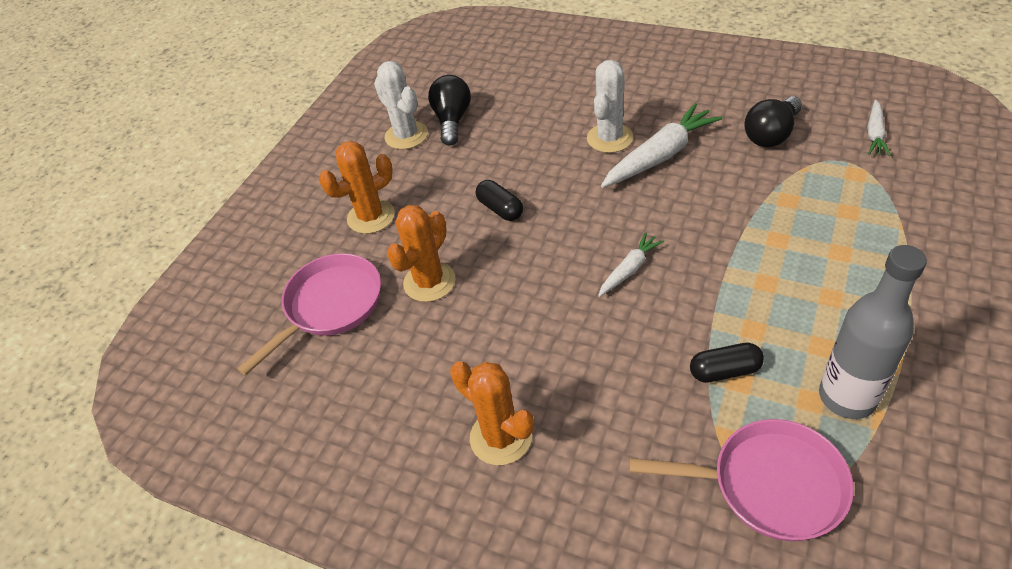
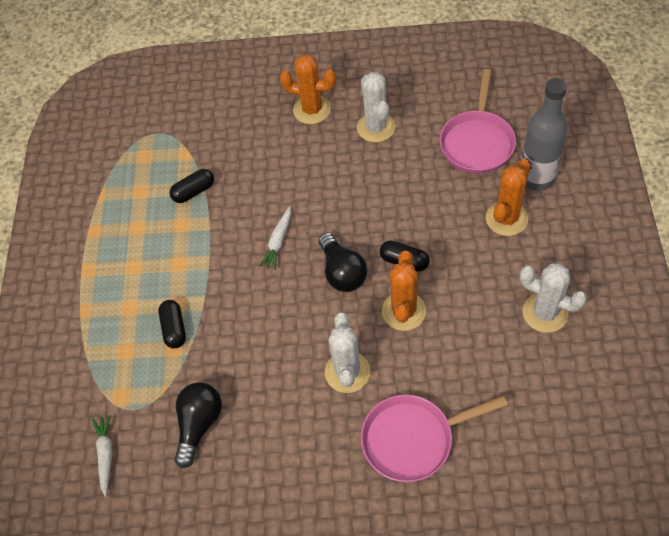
camera: 155 degrees right, 10 degrees up
(429, 282) = (419, 183): orange cactus -> orange cactus (404, 311)
(431, 372) = (376, 127): none -> white cactus
(452, 120) = (513, 347): black light bulb -> black light bulb (342, 272)
(660, 155) = (292, 364): white carrot -> none
(769, 485) = (157, 139): pink pan -> pink pan (413, 439)
(784, 217) = (174, 328): none -> black capsule
(847, 397) = (119, 201): grey bottle -> grey bottle (536, 177)

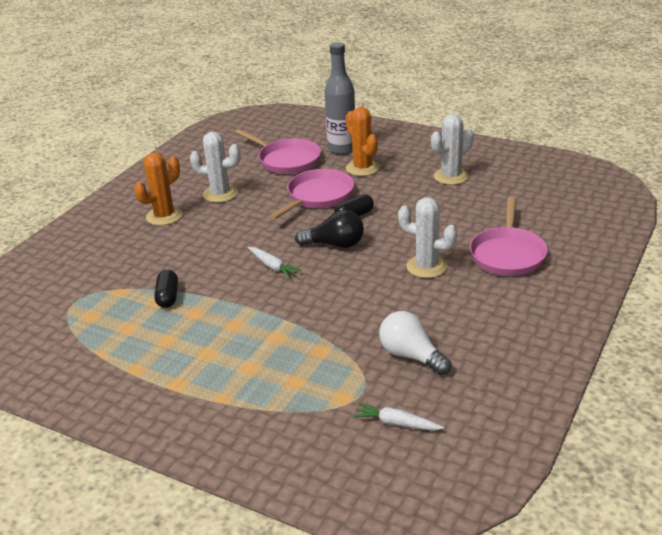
camera: 65 degrees left, 25 degrees down
(174, 328) = (300, 345): black capsule -> none
(199, 424) = (411, 356): black light bulb -> white light bulb
(404, 311) = (397, 228): orange cactus -> none
(421, 210) = (317, 196): none -> pink pan

